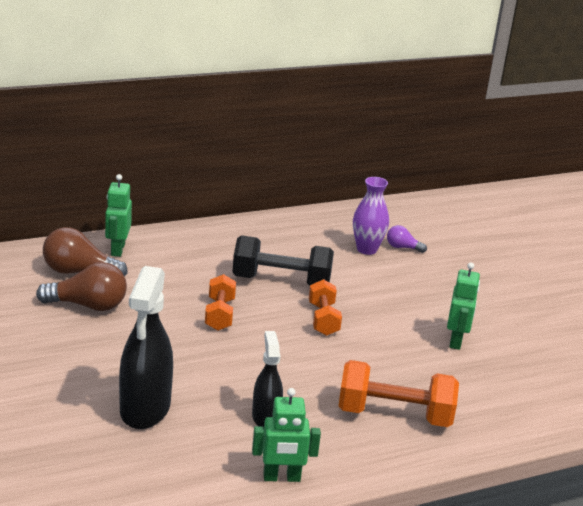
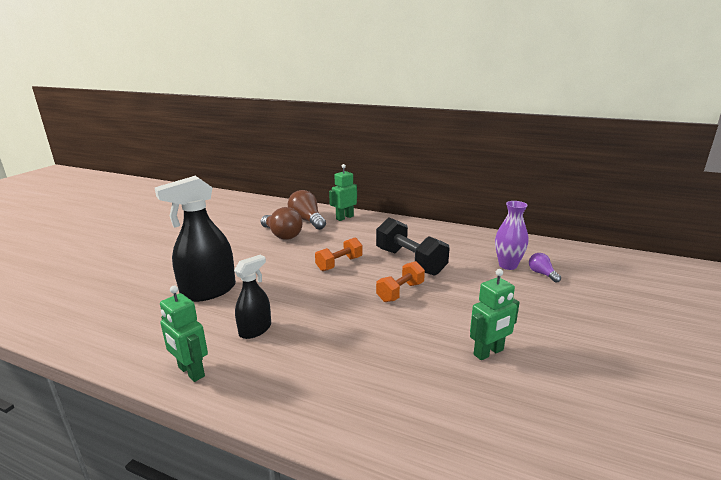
camera: 50 degrees right, 5 degrees down
(394, 415) = (340, 378): orange dumbbell -> none

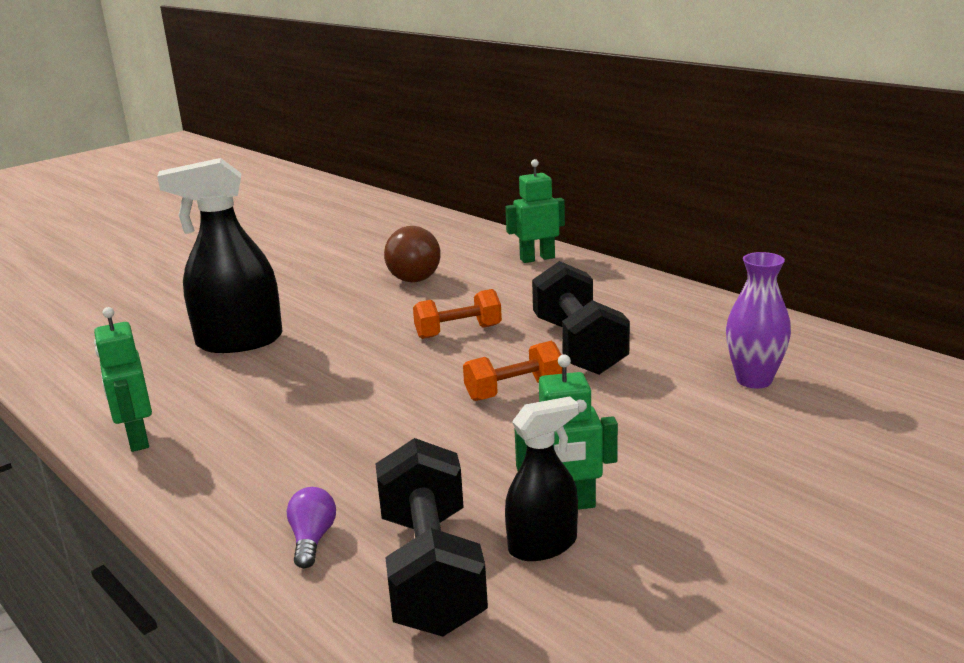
camera: 25 degrees right, 0 degrees up
(255, 330) = (257, 404): black spray bottle -> black spray bottle (543, 545)
(307, 220) = (470, 256): brown light bulb -> none
(457, 412) = (431, 571): none -> black dumbbell
(542, 274) = (807, 405): purple light bulb -> purple light bulb (312, 539)

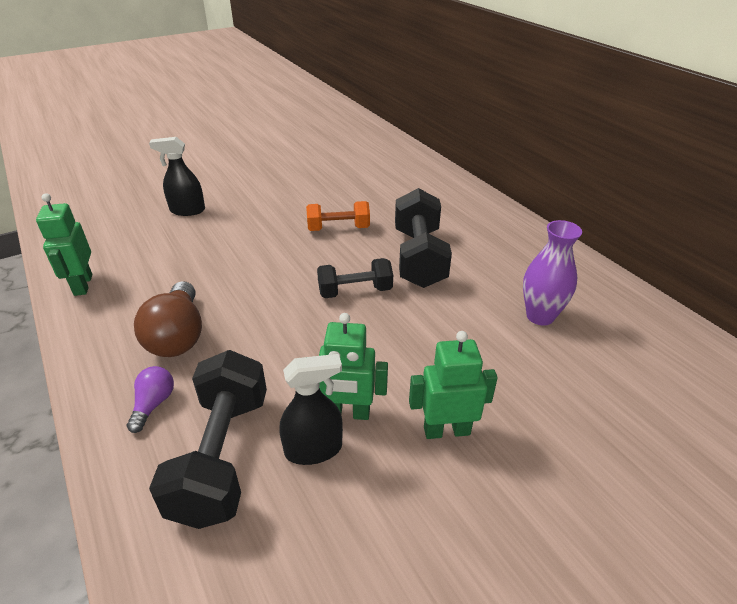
camera: 10 degrees right, 15 degrees up
(239, 341) = (187, 210): black spray bottle -> black spray bottle, size x0.58
(410, 275) = (327, 171): brown light bulb -> brown light bulb (178, 336)
(514, 390) = (355, 291): orange dumbbell -> black dumbbell
(537, 258) = (422, 170): green robot -> green robot (446, 430)

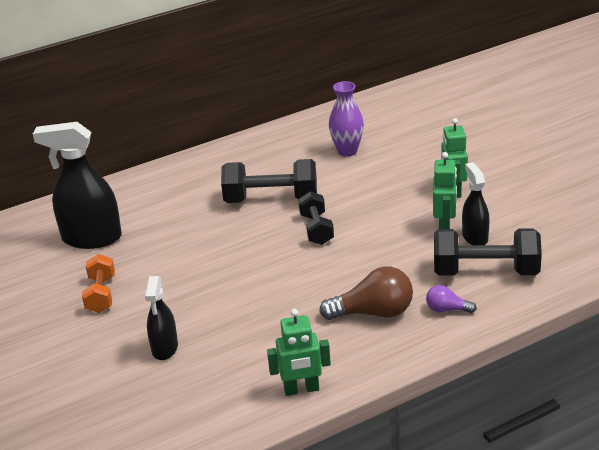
camera: 85 degrees left, 5 degrees down
(338, 228) = (218, 243): orange dumbbell -> orange dumbbell (101, 295)
(357, 167) = (91, 238): none -> black spray bottle

